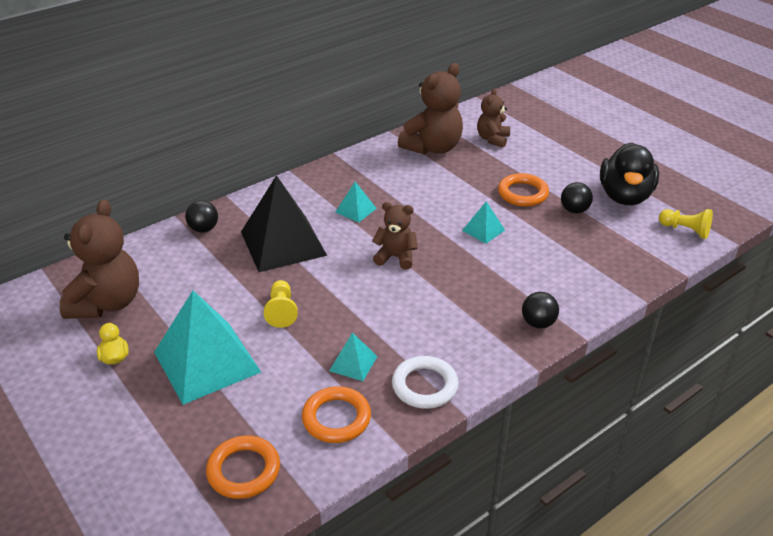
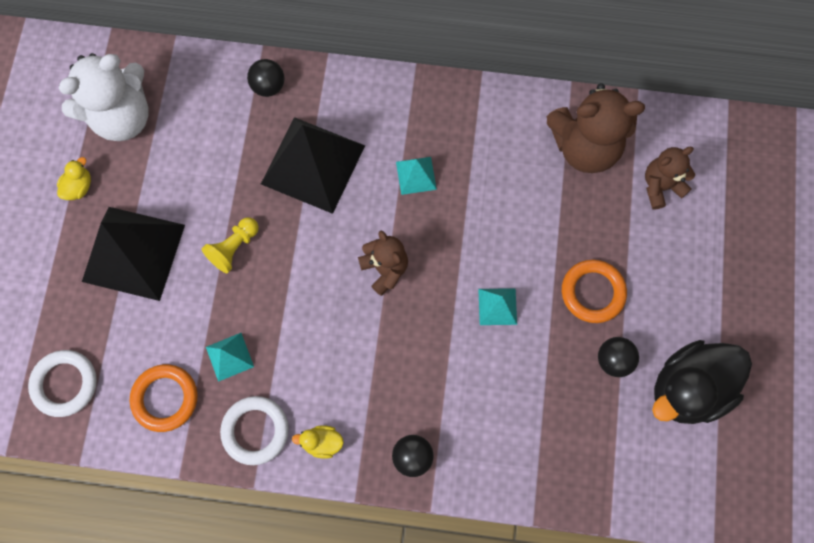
camera: 45 degrees right, 35 degrees up
(107, 303) = (122, 117): brown teddy bear -> white teddy bear
(207, 362) = (134, 253): turquoise pyramid -> black pyramid
(244, 470) = (65, 384): orange ring -> white ring
(476, 358) = (322, 442): none -> yellow duck
(685, 230) = (686, 486): yellow pawn -> none

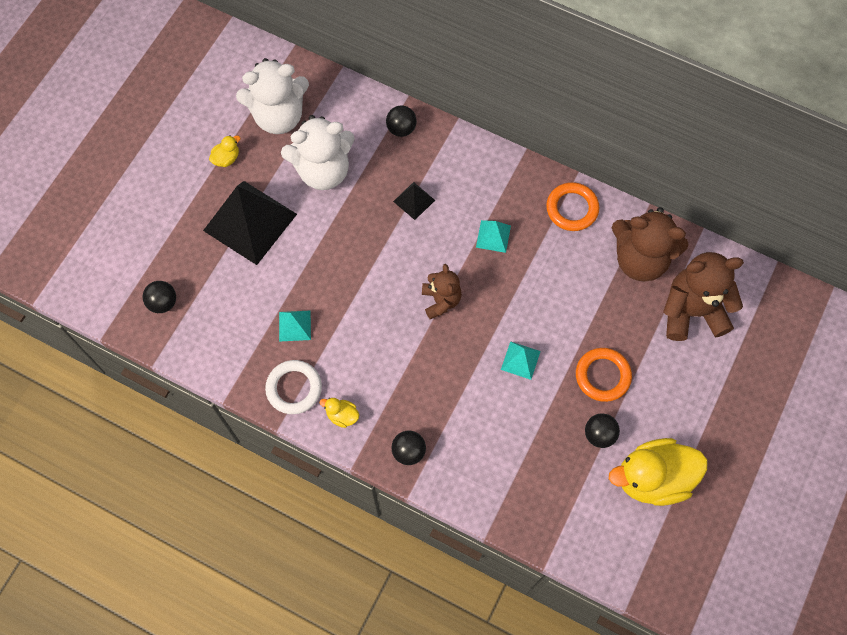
camera: 20 degrees right, 5 degrees down
(65, 384) = (163, 302): white ring -> black ball
(165, 398) = (234, 340): orange ring -> orange ring (572, 209)
(197, 164) = (323, 170): none -> white teddy bear
(234, 248) = (328, 244): yellow pawn -> none
(313, 164) = (414, 200): black pyramid -> black pyramid, size x0.45
(660, 186) = (692, 311): brown teddy bear -> brown teddy bear, size x1.72
(688, 388) = (653, 478): black duck -> yellow duck

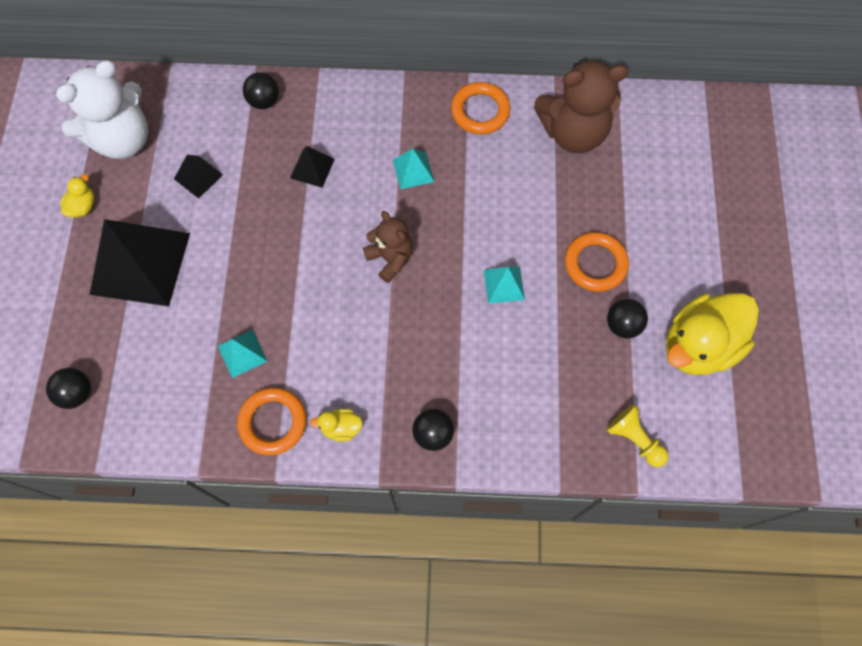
camera: 25 degrees left, 0 degrees up
(294, 388) = (273, 422): white ring -> orange ring
(323, 170) = (198, 176): white teddy bear -> black pyramid
(562, 527) = (634, 439): none -> yellow pawn
(692, 311) = (649, 162): brown teddy bear -> none

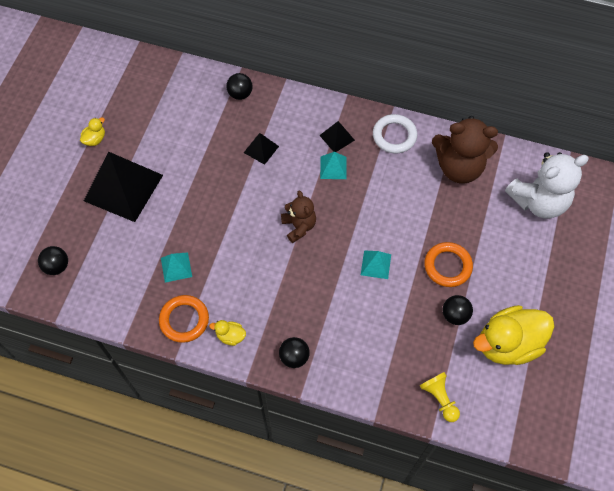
camera: 15 degrees right, 5 degrees down
(123, 140) = (134, 99): white teddy bear -> white teddy bear (538, 201)
(198, 176) = (179, 137): black pyramid -> black pyramid (337, 137)
(480, 111) = (394, 136): orange ring -> white ring

